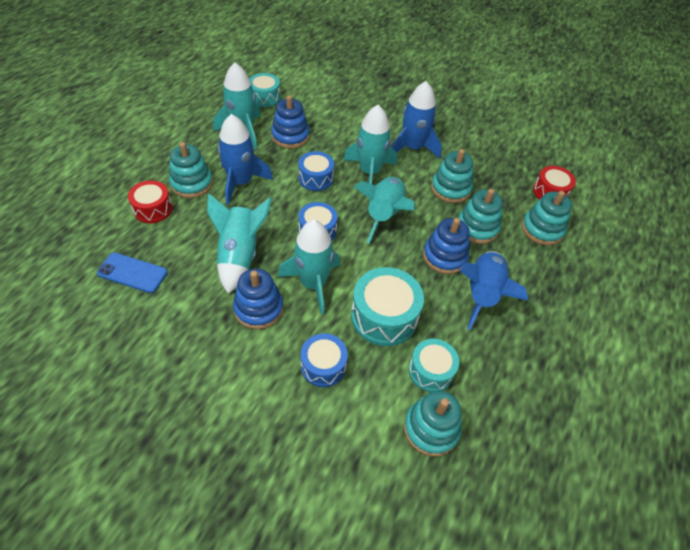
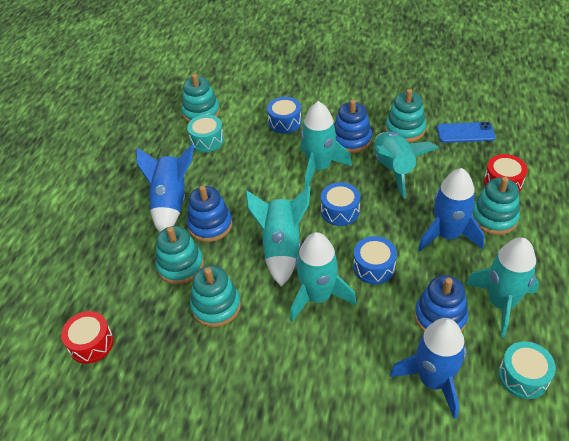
camera: 170 degrees right, 5 degrees down
(384, 316) = (252, 162): turquoise drum -> none
(413, 148) = (277, 355): blue rocket -> blue rocket (433, 380)
(542, 229) = (107, 287): turquoise stacking toy -> turquoise stacking toy (405, 129)

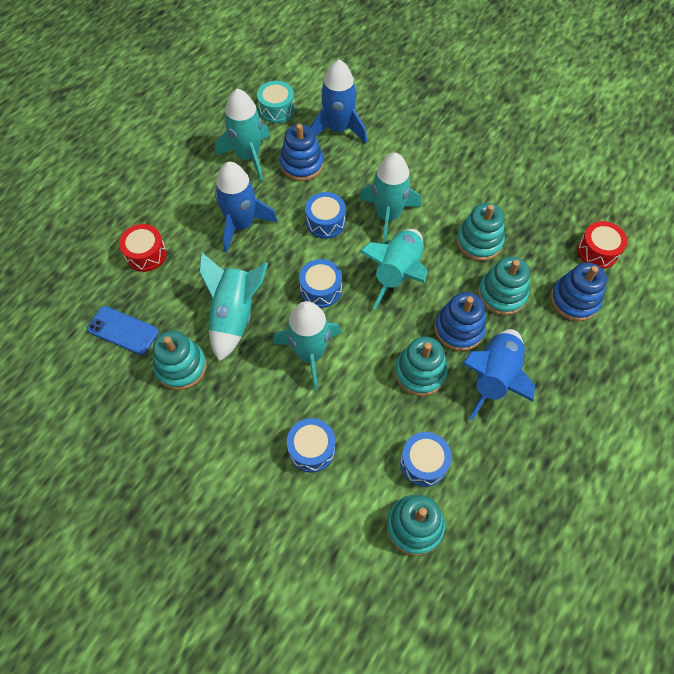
camera: 160 degrees left, 15 degrees up
(207, 140) = (423, 463): turquoise drum -> blue drum
(351, 140) = (250, 379): blue stacking toy -> blue stacking toy (574, 300)
(494, 218) = (188, 223): turquoise stacking toy -> turquoise stacking toy (420, 372)

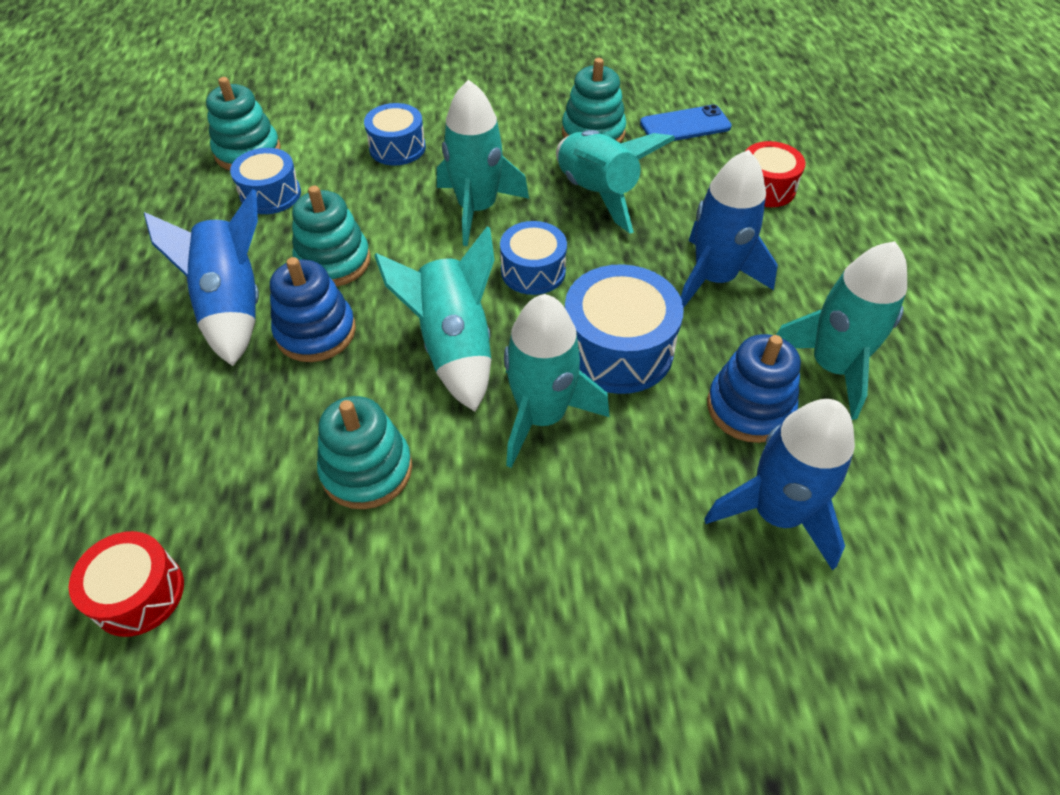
camera: 140 degrees right, 10 degrees down
(277, 109) = (908, 474): turquoise drum -> none
(325, 222) = (617, 349): blue drum -> blue drum, size x1.57
(502, 294) = (280, 412): turquoise stacking toy -> none
(574, 300) = (154, 474): blue stacking toy -> none

